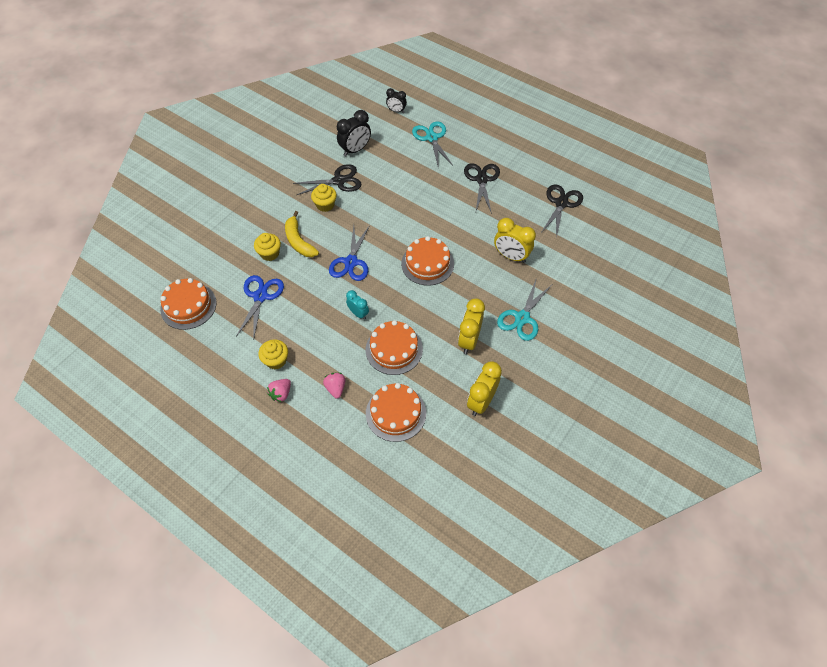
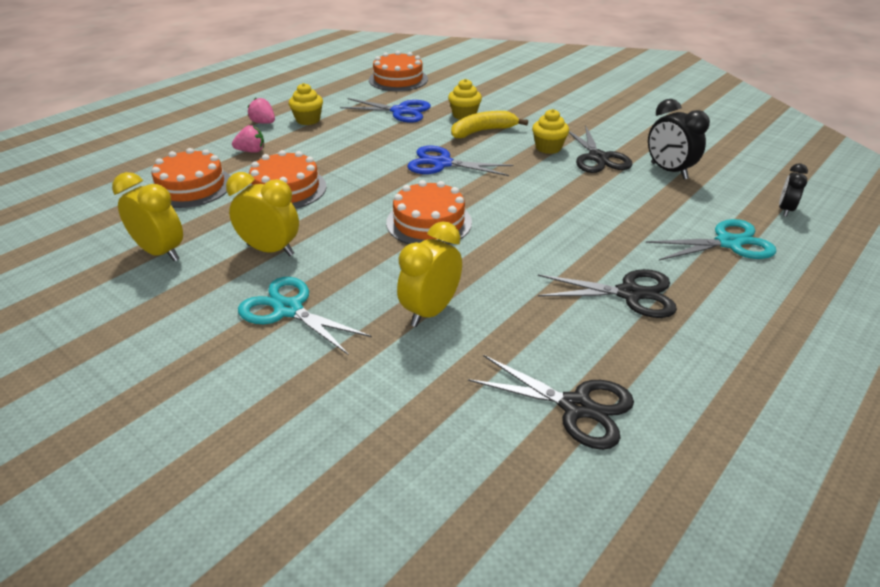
camera: 95 degrees right, 20 degrees down
(358, 313) = (354, 167): turquoise clock -> none

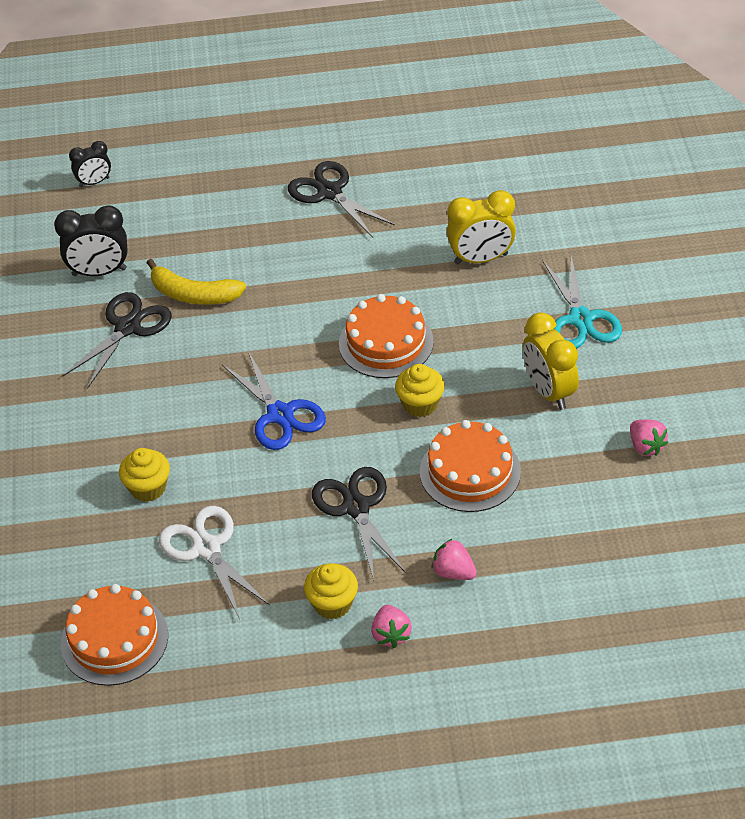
camera: 135 degrees left, 10 degrees up
(161, 252) = (646, 446): yellow clock -> pink strawberry
(191, 187) = (563, 539): orange cake -> none
(400, 111) = (207, 548): blue scissors -> white scissors
(483, 131) = (170, 442): yellow banana -> yellow banana (193, 294)
(548, 148) = (148, 371): yellow cupcake -> yellow cupcake (420, 404)
(576, 407) = (467, 153): black scissors -> black scissors (356, 507)
(668, 171) = (99, 272): black clock -> black clock turned 75 degrees clockwise
(728, 243) = (193, 185): turquoise scissors -> none

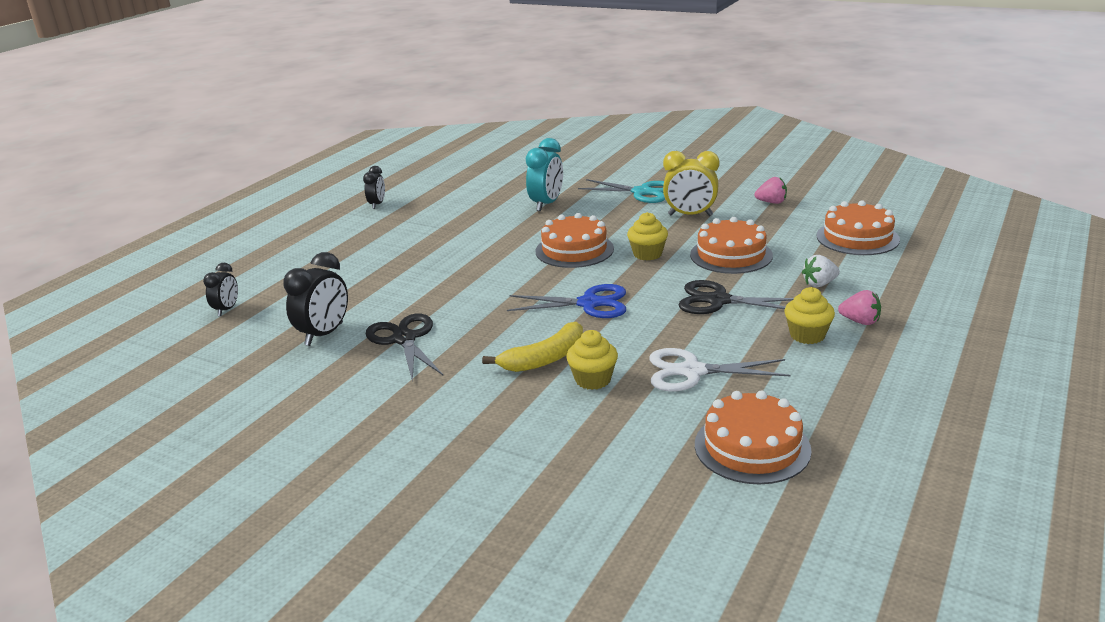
camera: 55 degrees left, 20 degrees down
(193, 294) = (416, 303): yellow banana -> yellow banana (544, 359)
(329, 192) = (406, 231): black scissors -> none
(372, 130) = (377, 204): none -> black clock
(453, 572) = (819, 284): pink strawberry -> white strawberry
(481, 259) = (546, 204): yellow clock -> turquoise clock
(602, 562) = (857, 238): none -> orange cake

